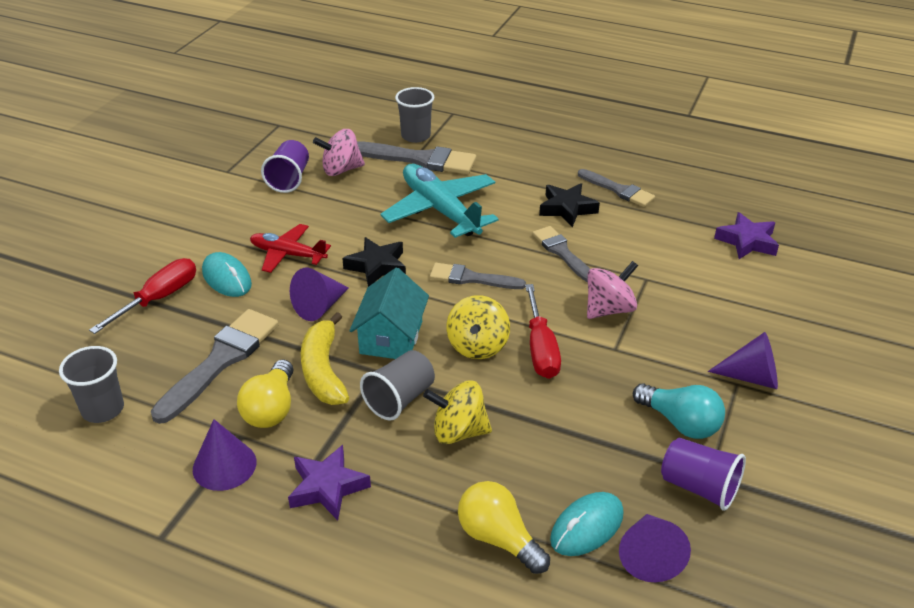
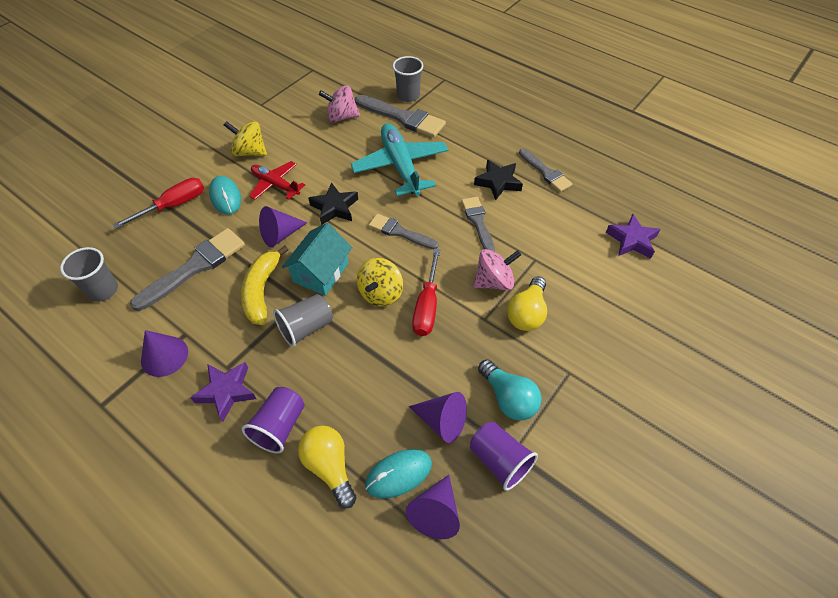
camera: 15 degrees right, 15 degrees up
(271, 408) = (213, 315): yellow light bulb -> yellow light bulb (527, 313)
(289, 179) = (301, 119): purple cup -> purple cup (279, 426)
(458, 431) = (337, 366): yellow spinning top -> yellow spinning top (250, 152)
(751, 377) = (583, 369): purple cone -> purple cone (442, 421)

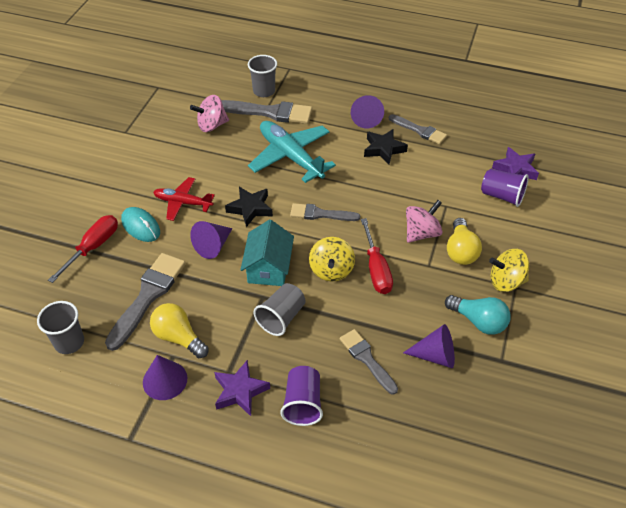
camera: 20 degrees left, 5 degrees down
(250, 152) = (140, 179): yellow spinning top -> yellow spinning top (506, 281)
(262, 291) = (223, 298): yellow banana -> none
(329, 467) = (363, 420): yellow light bulb -> yellow light bulb (178, 337)
(398, 474) = (421, 407): turquoise mouse -> none
(436, 512) = (465, 425): purple cone -> purple cone (366, 118)
(478, 222) = (383, 187): grey brush -> grey brush (367, 359)
(499, 461) = (494, 370): purple cup -> purple cup (502, 196)

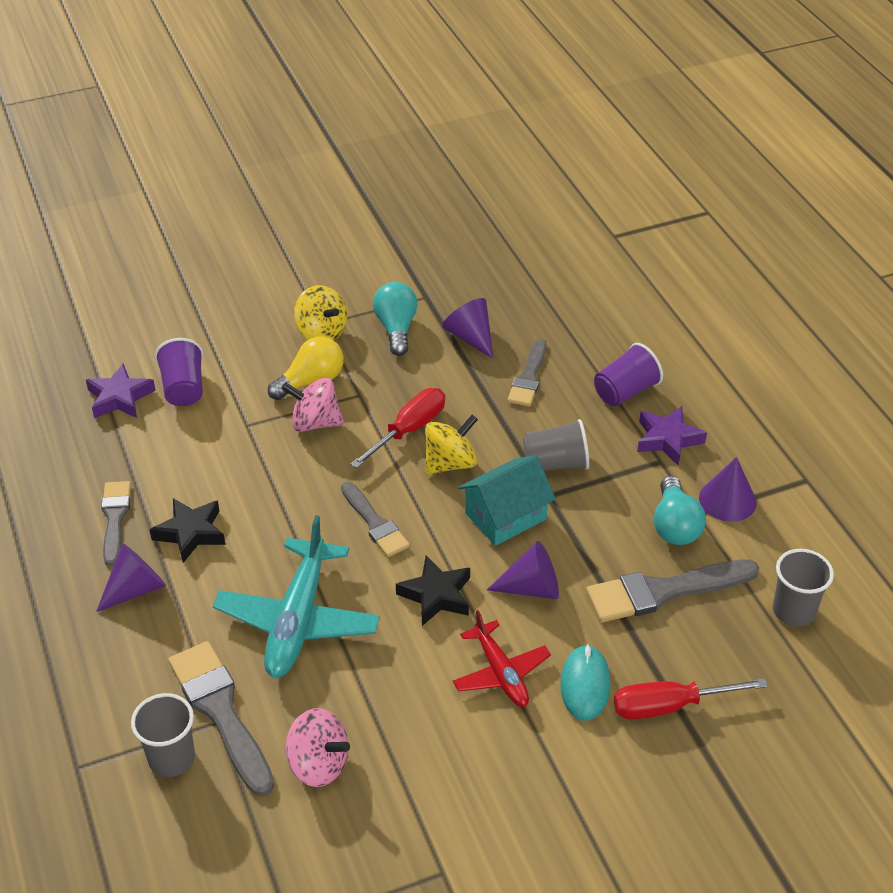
camera: 130 degrees left, 5 degrees down
(178, 337) = (675, 525): yellow light bulb -> turquoise light bulb

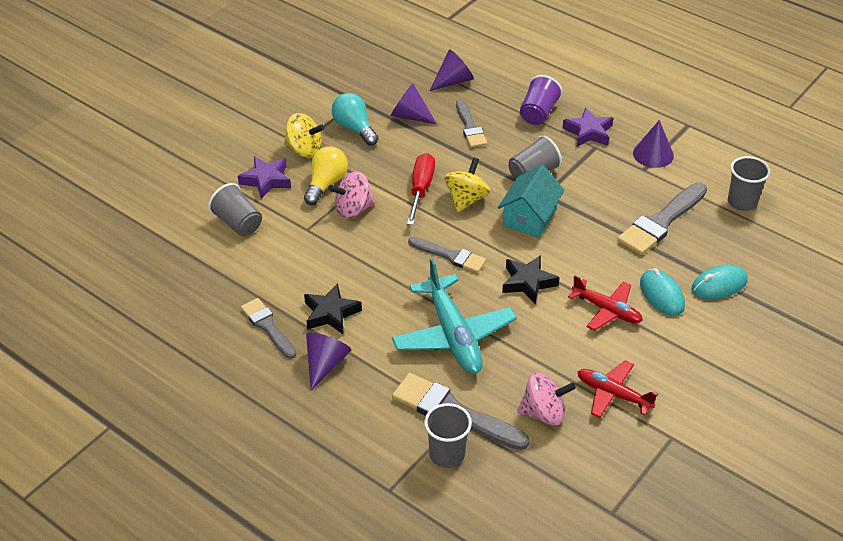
camera: 30 degrees left, 0 degrees up
(120, 398) = (196, 247): purple star -> purple star (266, 180)
(184, 388) = (238, 223): purple cup -> grey cup
(418, 781) = (613, 394): none -> red plane
(531, 588) = (582, 253): purple cone -> purple cone (453, 81)
(670, 706) = (719, 285): red screwdriver -> turquoise mouse
(675, 525) = (635, 181): turquoise light bulb -> none

